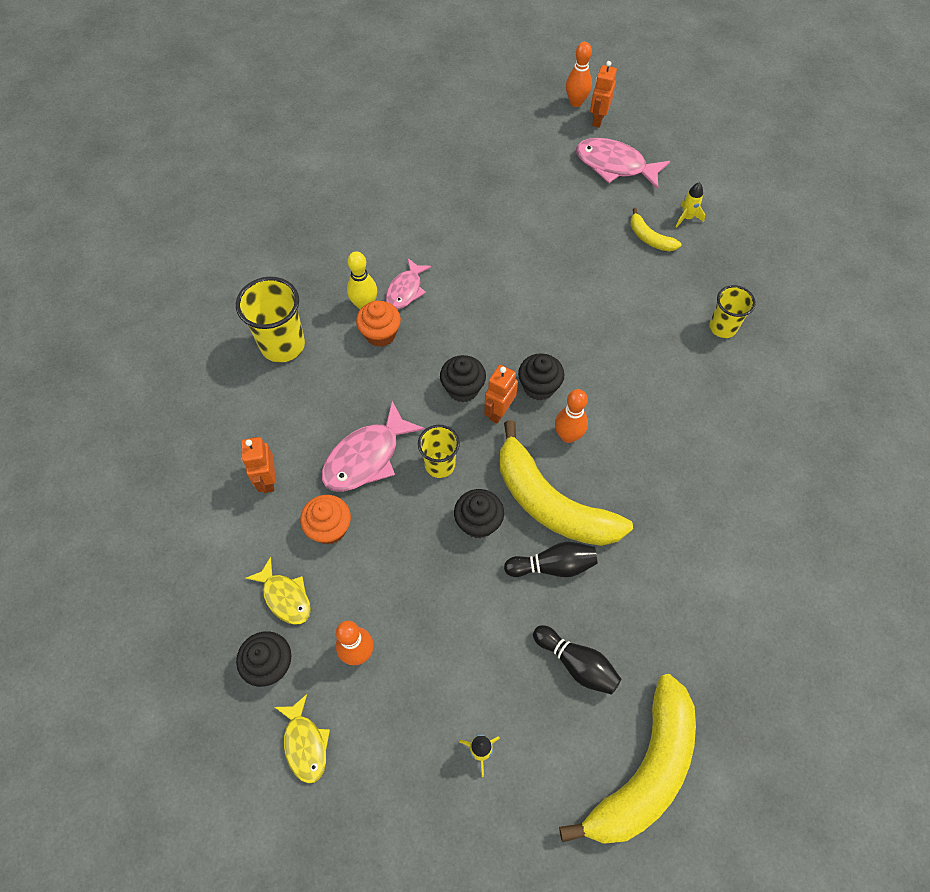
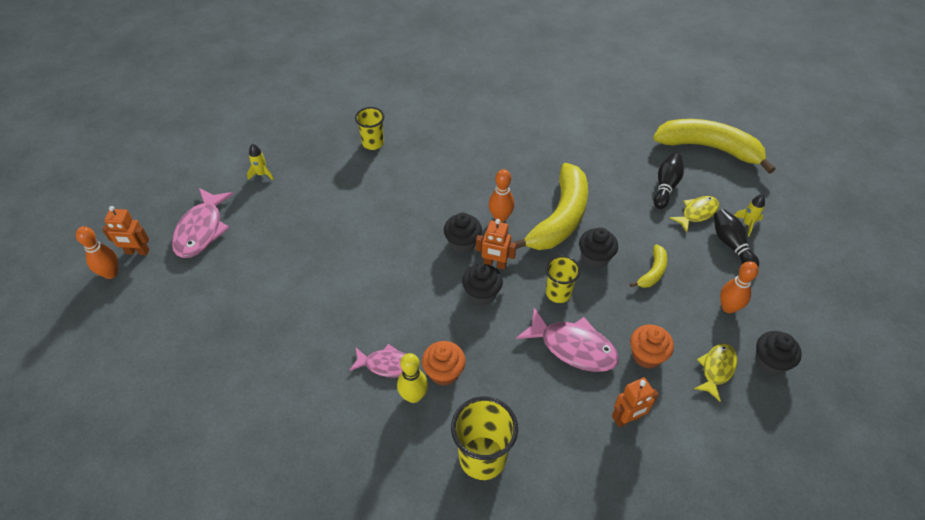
camera: 105 degrees left, 10 degrees down
(305, 744) = (805, 321): yellow fish -> yellow fish (697, 213)
(553, 566) = (607, 209): black bowling pin -> black bowling pin (731, 244)
(650, 238) = (289, 195): yellow banana -> yellow banana (652, 272)

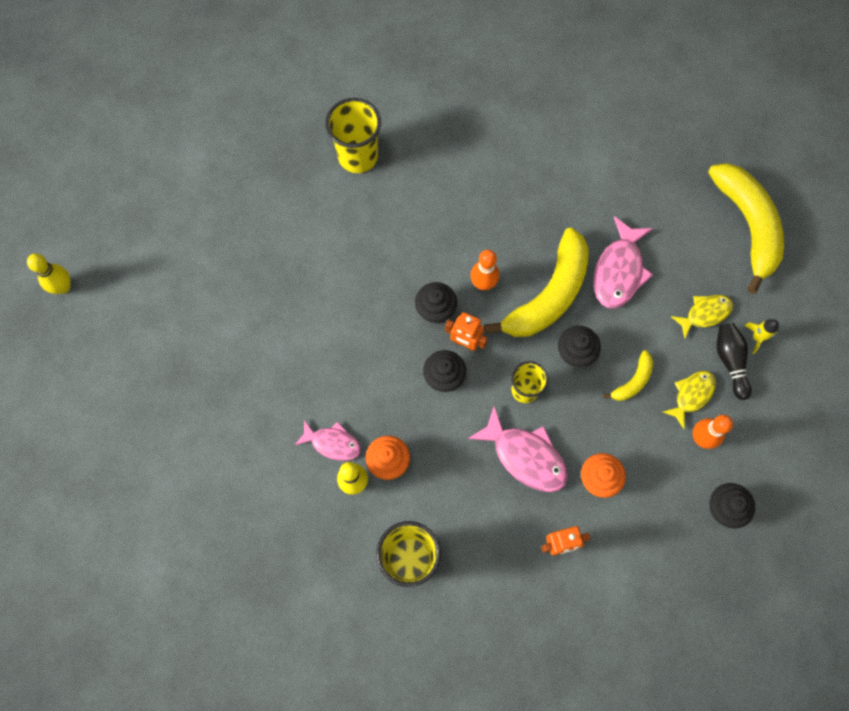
camera: 10 degrees right, 20 degrees up
(111, 273) = (63, 287): orange bowling pin -> yellow bowling pin
(137, 252) = (91, 264): orange robot -> none
(201, 230) = (159, 247): pink fish -> pink fish (619, 271)
(262, 174) = (229, 181): yellow rocket -> none
(373, 143) = (358, 156): yellow cup -> yellow cup, size x1.58
(665, 186) = (680, 272): black bowling pin -> none
(709, 148) = (747, 226): yellow banana -> yellow banana turned 45 degrees clockwise
(716, 369) = (666, 507): yellow fish -> yellow fish (691, 395)

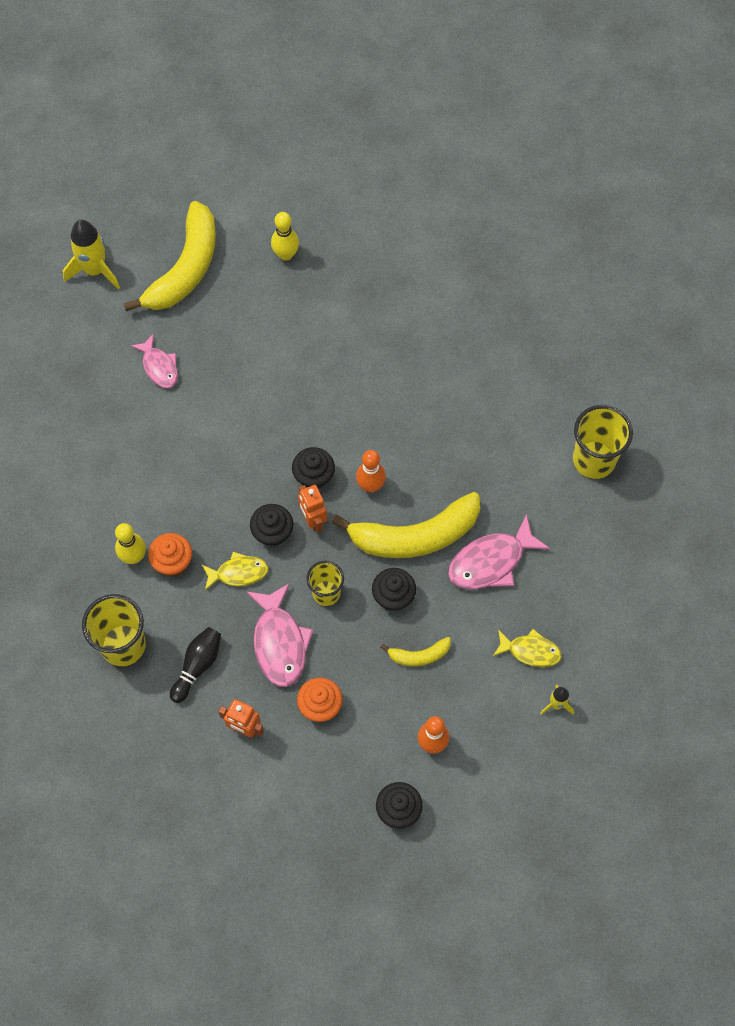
camera: 40 degrees right, 5 degrees down
(63, 287) = (53, 244): yellow bowling pin -> yellow bowling pin (286, 254)
(118, 282) = (95, 270): none -> yellow rocket
(332, 443) = (144, 515): pink fish -> pink fish (159, 367)
(358, 156) = (363, 309): yellow cup -> yellow cup (594, 460)
(691, 395) = (456, 704): yellow fish -> yellow fish (238, 573)
(730, 361) = (514, 704): black bowling pin -> black bowling pin (197, 666)
(747, 226) = (637, 610): yellow banana -> yellow banana (185, 268)

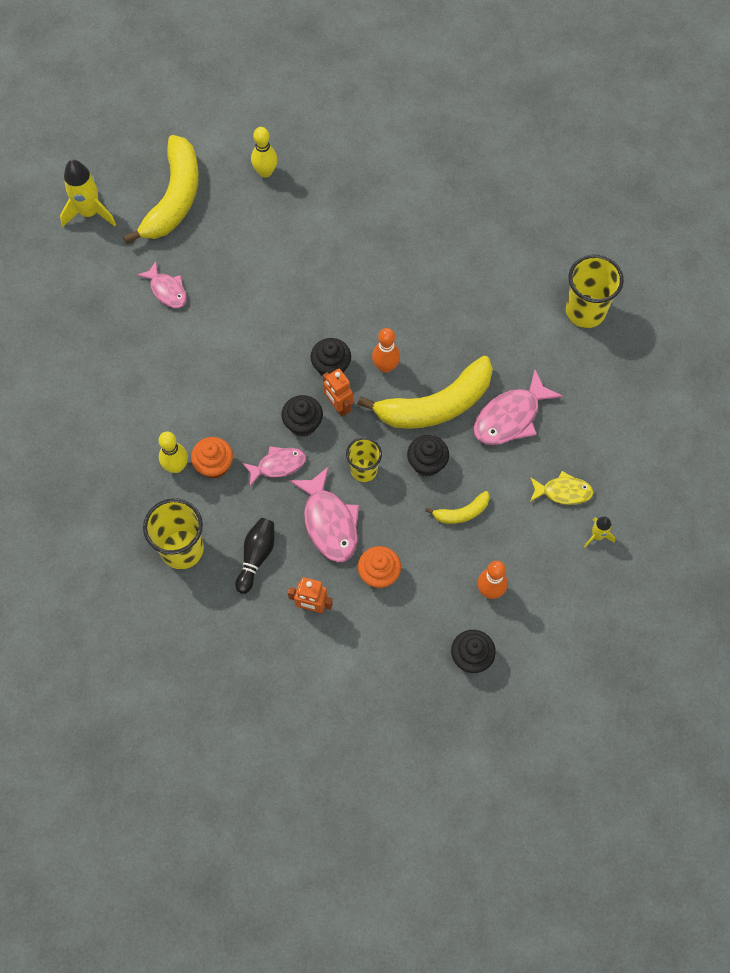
camera: 10 degrees left, 0 degrees up
(238, 573) = (278, 465): yellow fish -> pink fish

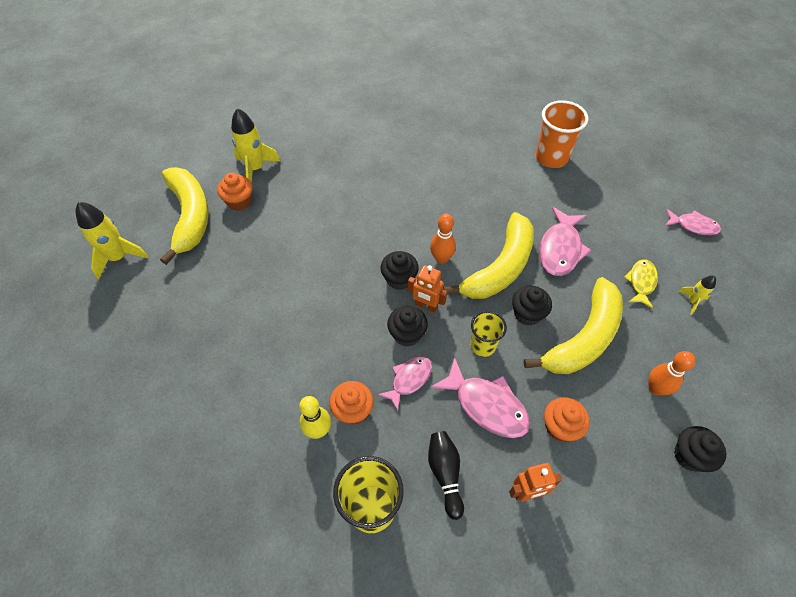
camera: 30 degrees left, 10 degrees down
(167, 290) = (222, 286): pink fish -> pink fish (693, 226)
(229, 205) = (239, 202): none -> orange cupcake
(265, 172) = (255, 168): yellow bowling pin -> yellow rocket
(461, 512) = (583, 338): yellow banana -> yellow banana, size x2.19
(563, 492) = (641, 282): yellow fish -> yellow fish turned 45 degrees counterclockwise
(585, 311) = (551, 158): yellow cup -> orange cup

